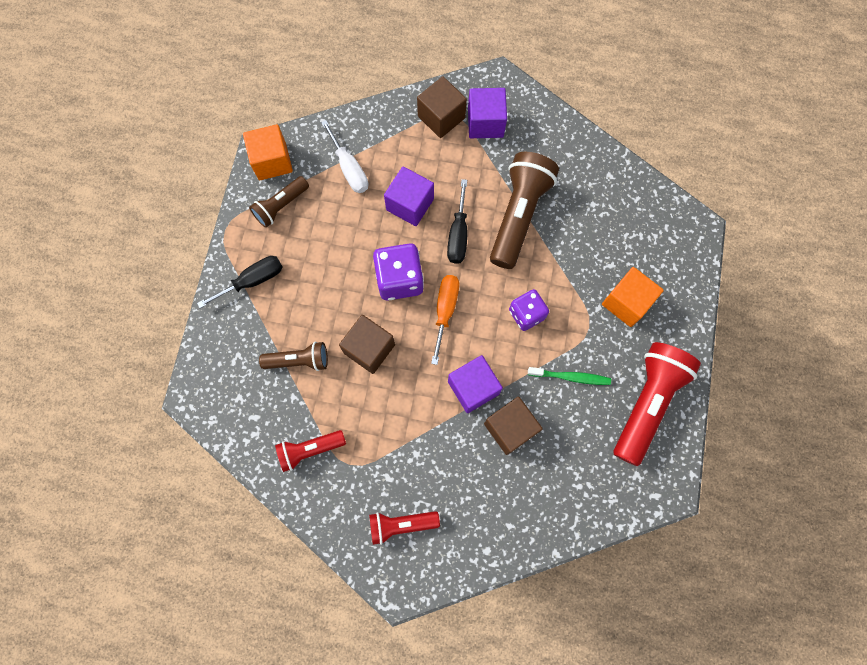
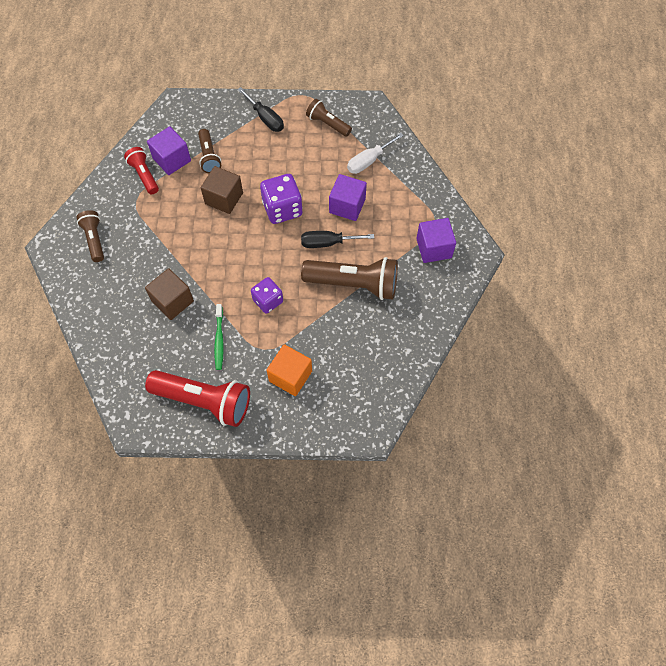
camera: 80 degrees right, 10 degrees down
(272, 161) = (363, 112): orange cube -> none
(401, 524) = (94, 239): red flashlight -> brown flashlight
(441, 117) = (430, 215): brown cube -> none
(445, 311) = (262, 243): orange screwdriver -> none
(473, 388) = (202, 271): purple cube -> purple cube (172, 159)

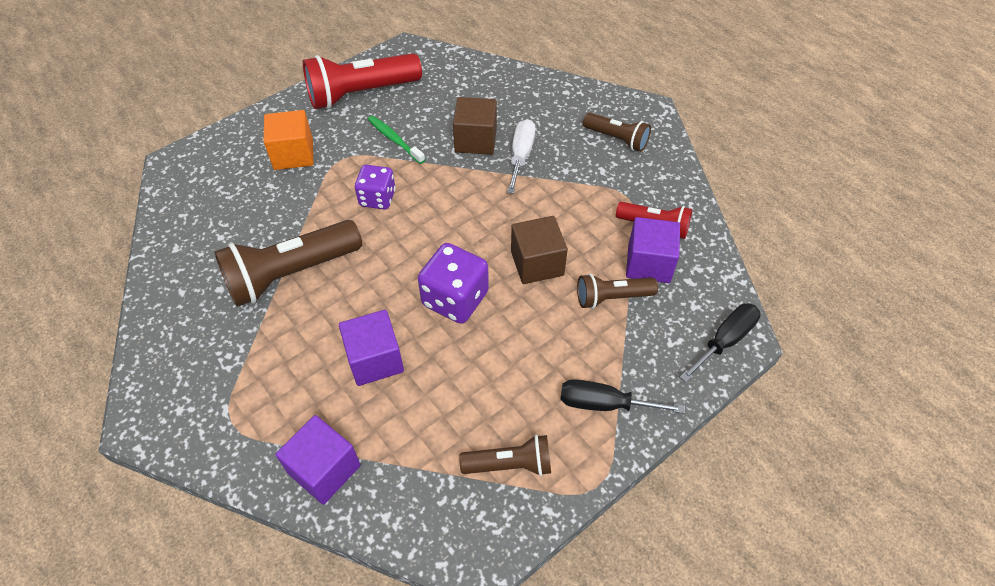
camera: 140 degrees right, 10 degrees down
(209, 157) = (611, 297): brown flashlight -> brown flashlight turned 45 degrees counterclockwise
(328, 243) = (361, 297): black screwdriver -> black screwdriver (725, 340)
(368, 161) = (397, 448): white screwdriver -> white screwdriver (521, 155)
(434, 248) = (211, 384): purple cube -> purple cube (324, 469)

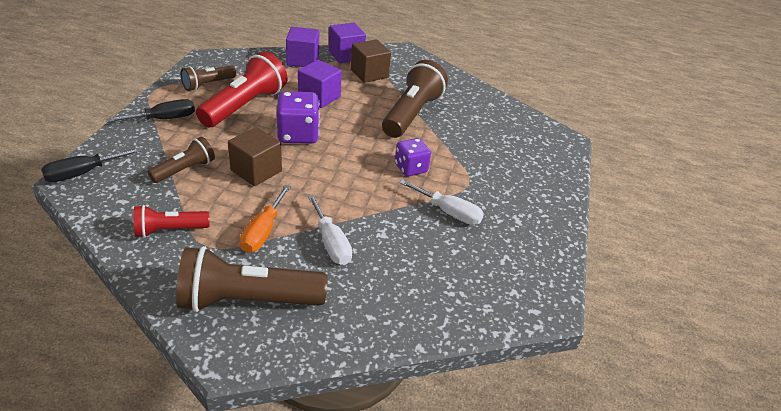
camera: 140 degrees right, 15 degrees down
(293, 154) = (504, 173): orange cube -> none
(360, 93) = (525, 239): red flashlight -> red flashlight (245, 106)
(394, 140) = (448, 212): green toothbrush -> white screwdriver
(475, 140) = (383, 240): brown cube -> brown cube (369, 73)
(572, 190) = (263, 231): none -> orange screwdriver
(617, 139) = (247, 300): brown flashlight -> brown flashlight, size x1.79
(648, 263) = (164, 201): purple cube -> purple cube (346, 55)
(725, 340) = (83, 173): black screwdriver -> black screwdriver turned 45 degrees clockwise

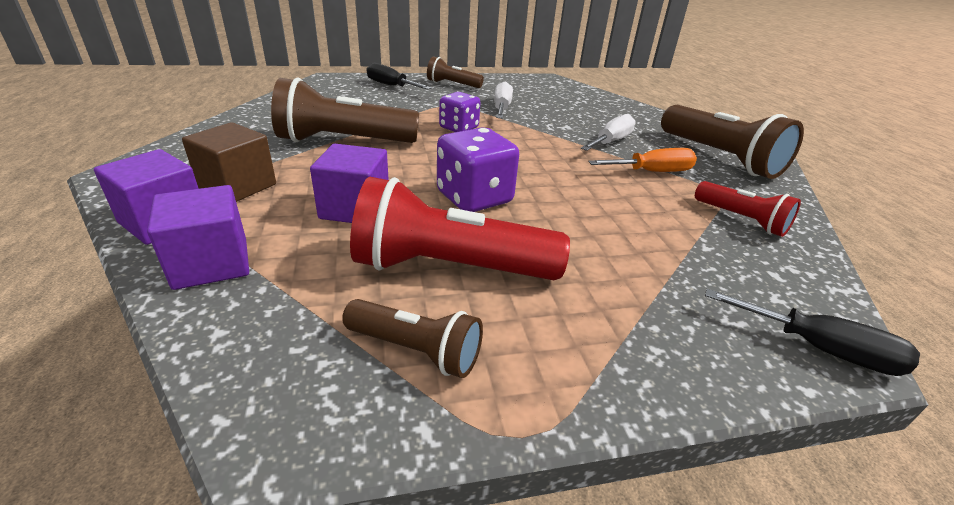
camera: 115 degrees left, 5 degrees down
(164, 119) = (593, 343): black screwdriver -> black screwdriver (391, 86)
(185, 170) = (658, 253): brown flashlight -> brown flashlight (452, 84)
(256, 171) = (582, 203): brown cube -> none

